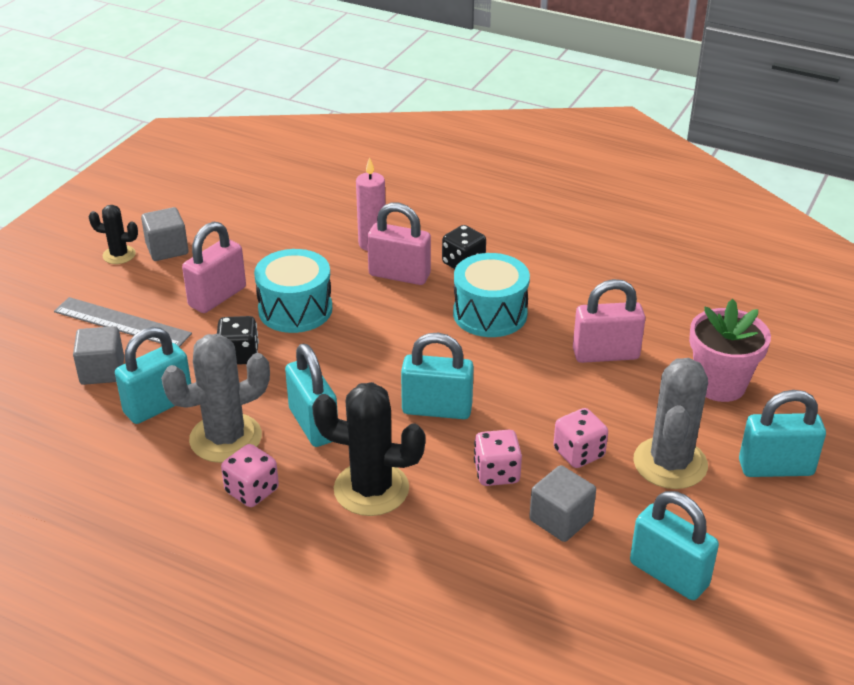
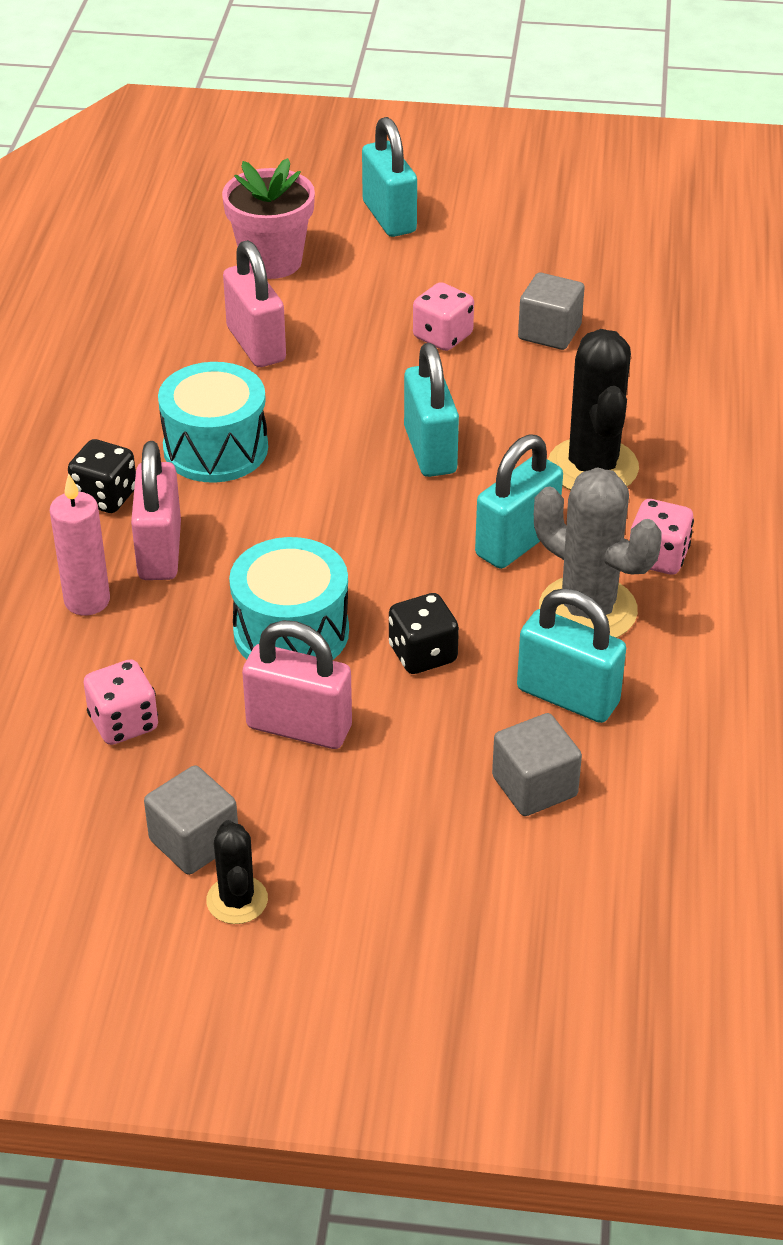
camera: 110 degrees left, 5 degrees up
(122, 323) = (415, 813): grey ruler -> none
(496, 473) = (509, 385): pink dice -> pink dice (124, 723)
(668, 574) = (577, 261): turquoise padlock -> none
(670, 463) = (422, 278): grey cactus -> none

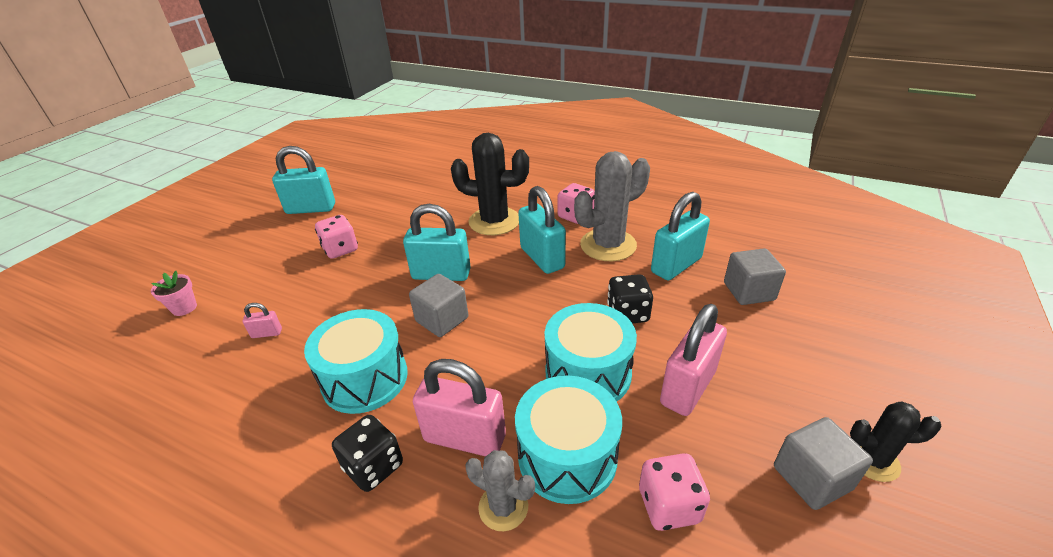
camera: 70 degrees left, 5 degrees down
(87, 600) = (503, 507): pink candle -> grey cactus
(161, 635) = (567, 456): none -> turquoise drum
(256, 344) = (267, 333): pink padlock -> pink padlock, size x0.45
(271, 261) = (184, 308): pink flower pot -> pink flower pot, size x0.49
(389, 217) = (204, 248): turquoise padlock -> turquoise padlock (311, 209)
(549, 332) = (372, 213): grey cube -> grey cube (442, 319)

